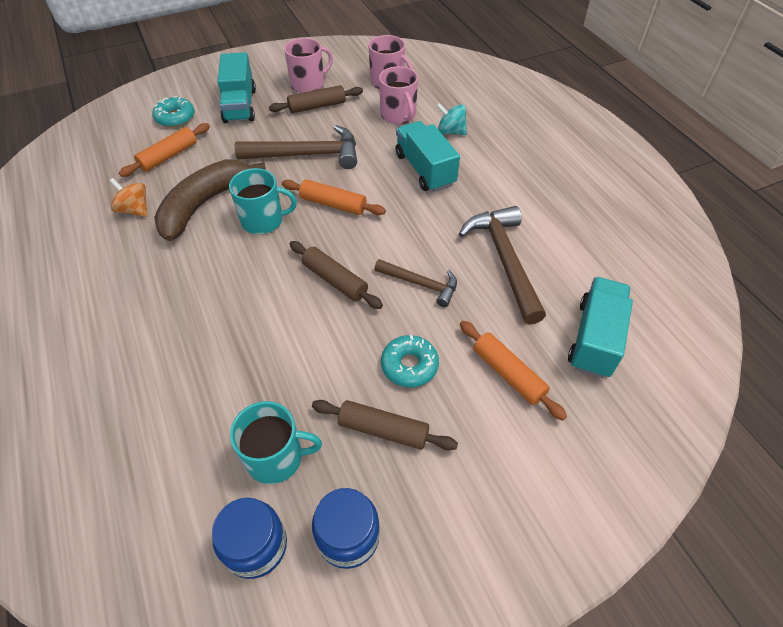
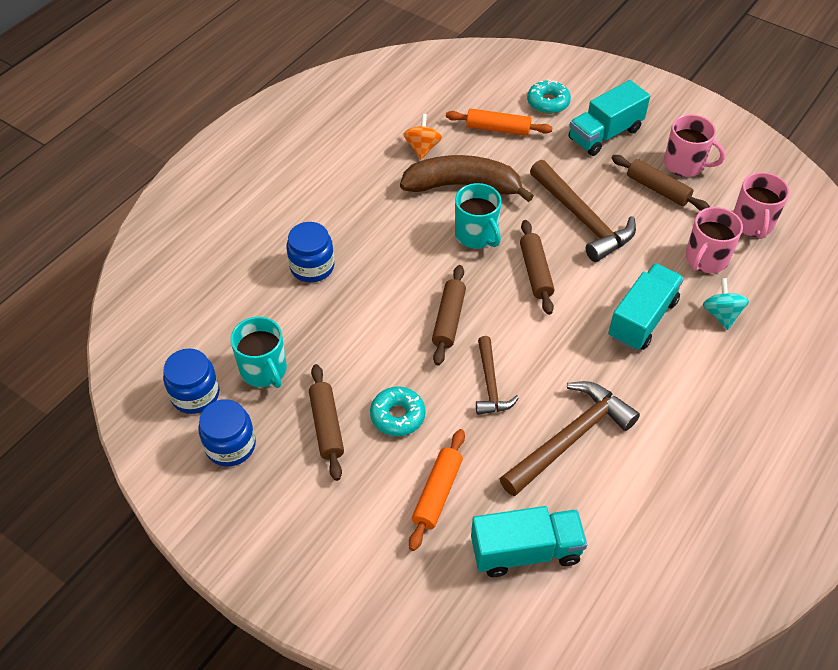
camera: 60 degrees right, 0 degrees up
(186, 355) = (312, 266): none -> blue jar
(333, 204) = (535, 272): orange rolling pin -> brown rolling pin

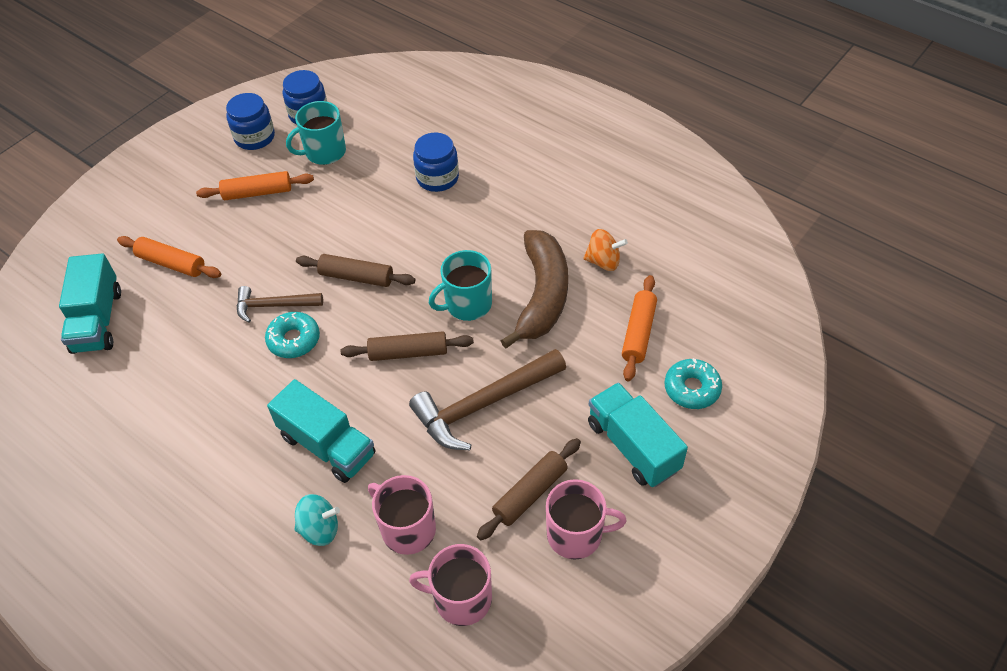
camera: 95 degrees right, 0 degrees up
(327, 426) = (257, 193): brown rolling pin -> orange rolling pin
(397, 416) = (256, 238): turquoise donut -> turquoise donut (294, 340)
(569, 438) = (197, 363): brown hammer -> none
(685, 164) = (576, 534): pink mug -> pink mug turned 120 degrees counterclockwise

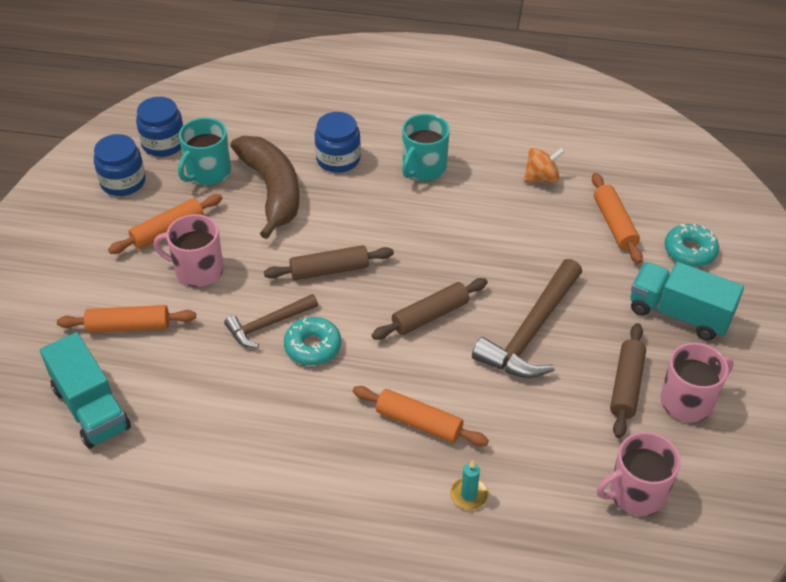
camera: 30 degrees left, 5 degrees down
(320, 529) = (469, 495): turquoise spinning top -> turquoise candle
(327, 445) = (419, 423): turquoise truck -> orange rolling pin
(407, 529) = (546, 459): pink mug -> pink mug (198, 270)
(467, 304) = (451, 255): turquoise mug -> turquoise mug (423, 168)
(542, 295) = (511, 224): brown banana -> brown banana (272, 190)

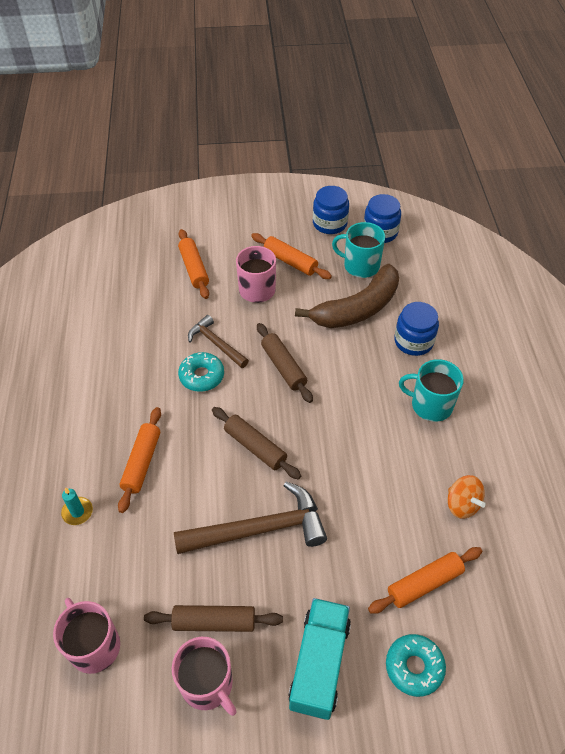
camera: 75 degrees right, 5 degrees up
(91, 408) = (120, 272): turquoise truck -> none
(531, 331) = (259, 529): brown hammer -> brown hammer turned 150 degrees clockwise

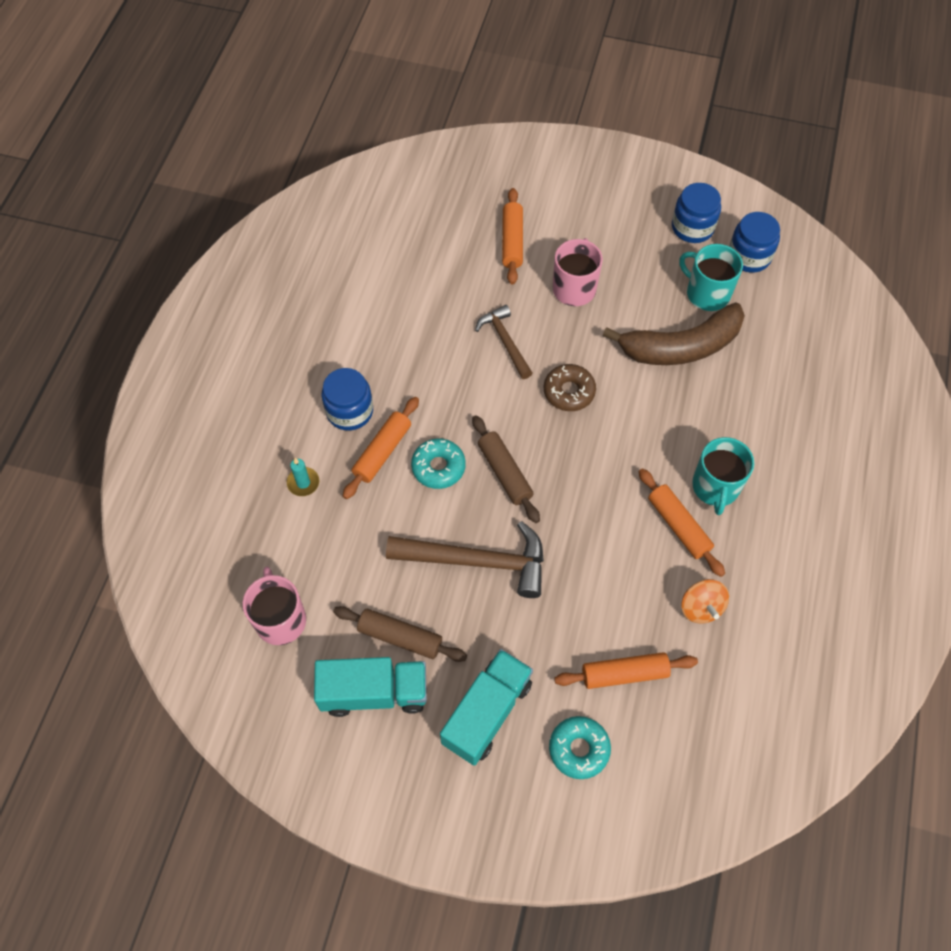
camera: 20 degrees right, 10 degrees up
(201, 376) = (476, 375): turquoise donut -> turquoise donut (438, 467)
(207, 684) = (374, 692): pink mug -> turquoise truck
(283, 367) = (569, 392): brown rolling pin -> brown donut
(290, 262) = (626, 264): orange rolling pin -> orange rolling pin (678, 526)
(413, 341) = (729, 406): blue jar -> blue jar (349, 411)
(430, 405) = (715, 487): turquoise mug -> turquoise mug turned 120 degrees counterclockwise

